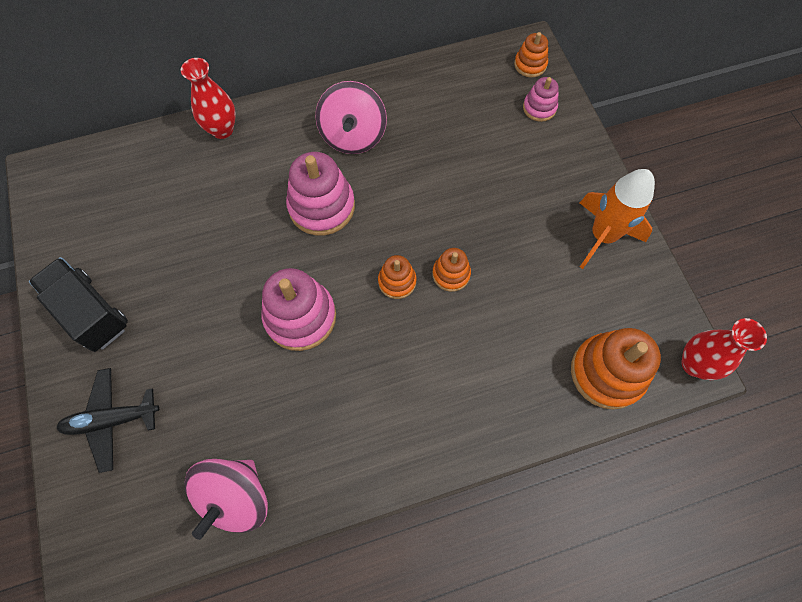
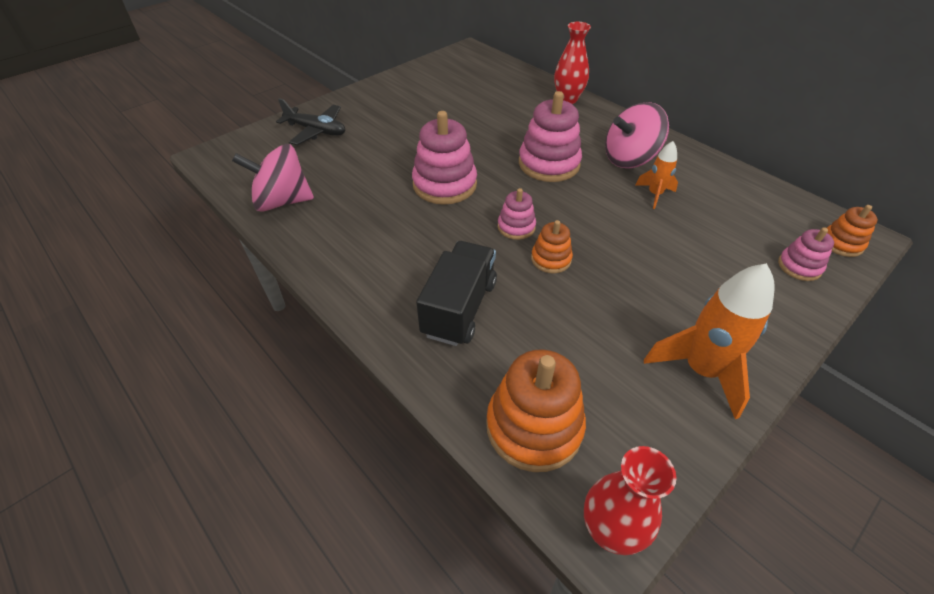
camera: 65 degrees right, 20 degrees down
(90, 312) = (386, 98): black truck -> black truck (459, 308)
(112, 420) = (316, 131): black plane -> black plane turned 150 degrees clockwise
(397, 281) = (516, 227): orange stacking toy -> pink stacking toy
(412, 148) = (654, 194): none -> orange rocket

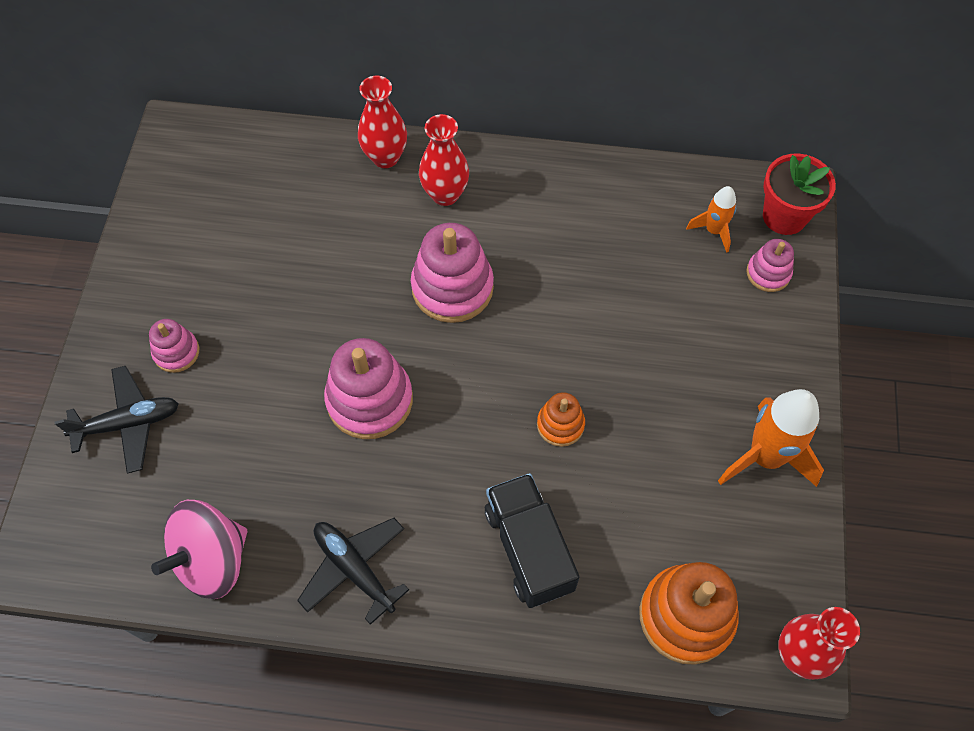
camera: 40 degrees left, 15 degrees up
(345, 250) = (354, 569): none -> black plane
(516, 227) = (495, 407): pink stacking toy -> pink stacking toy (176, 352)
(587, 126) = (445, 194): none -> red vase
(629, 159) = (527, 220): pink spinning top -> none
(654, 194) = (589, 261): orange rocket -> orange rocket (713, 231)
(841, 243) = (784, 216): orange stacking toy -> red flower pot

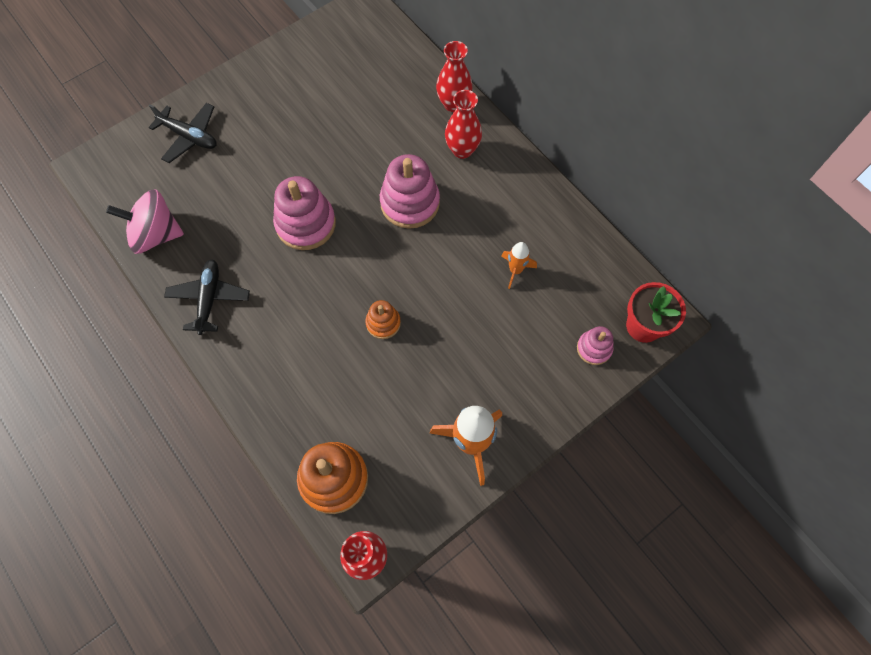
camera: 45 degrees right, 5 degrees up
(176, 352) = (245, 120): pink stacking toy -> none
(529, 548) = (297, 368): black truck -> none
(713, 231) = (590, 297): orange rocket -> orange rocket (515, 270)

